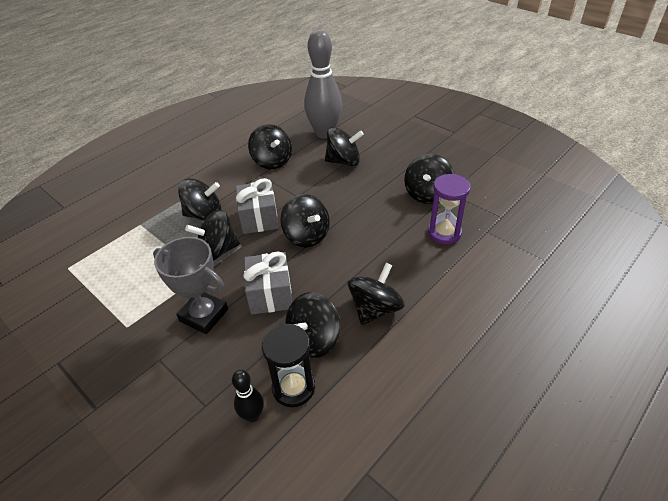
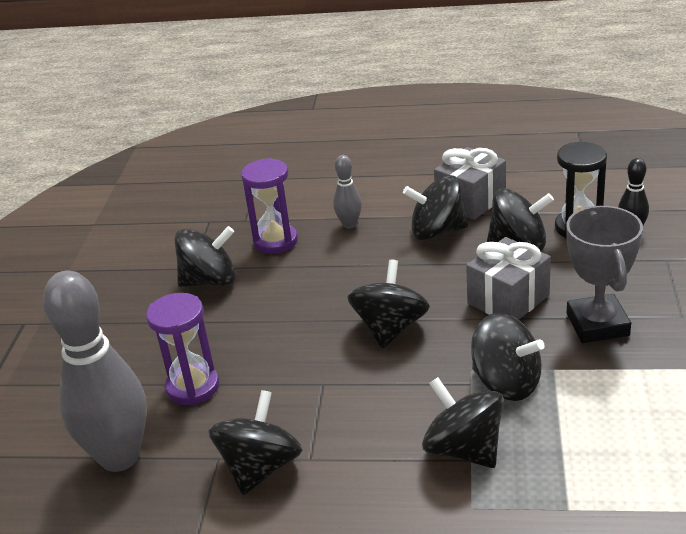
camera: 125 degrees left, 10 degrees down
(259, 218) = (407, 388): grey gift -> grey gift (470, 201)
(343, 161) = (193, 387): black spinning top -> purple hourglass
(430, 273) = (349, 224): none -> grey bowling pin

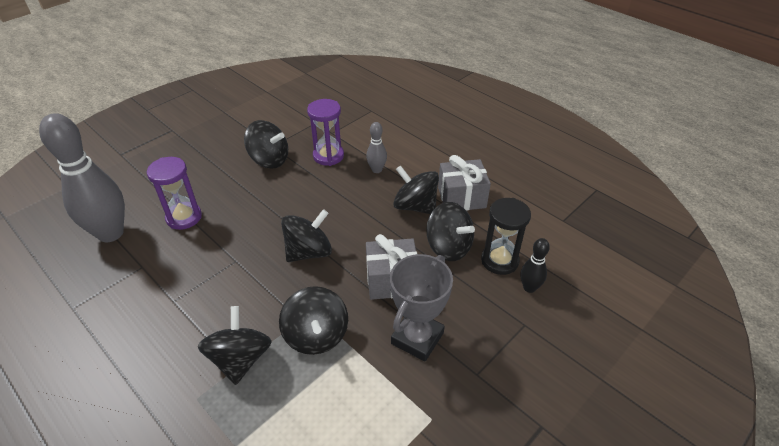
camera: 35 degrees right, 10 degrees up
(260, 467) = (148, 288): black spinning top -> none

